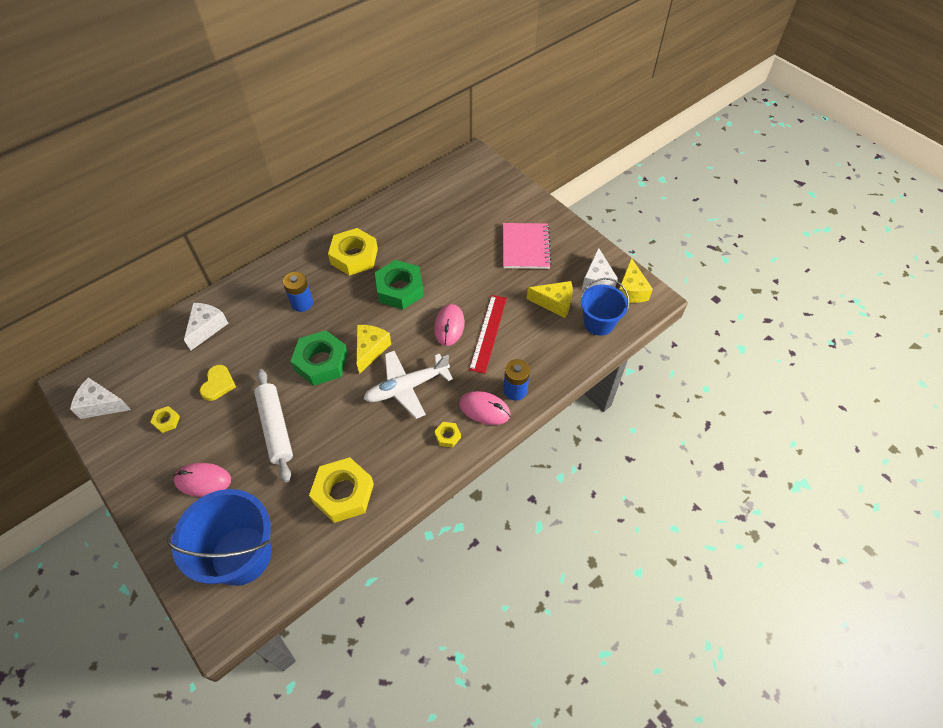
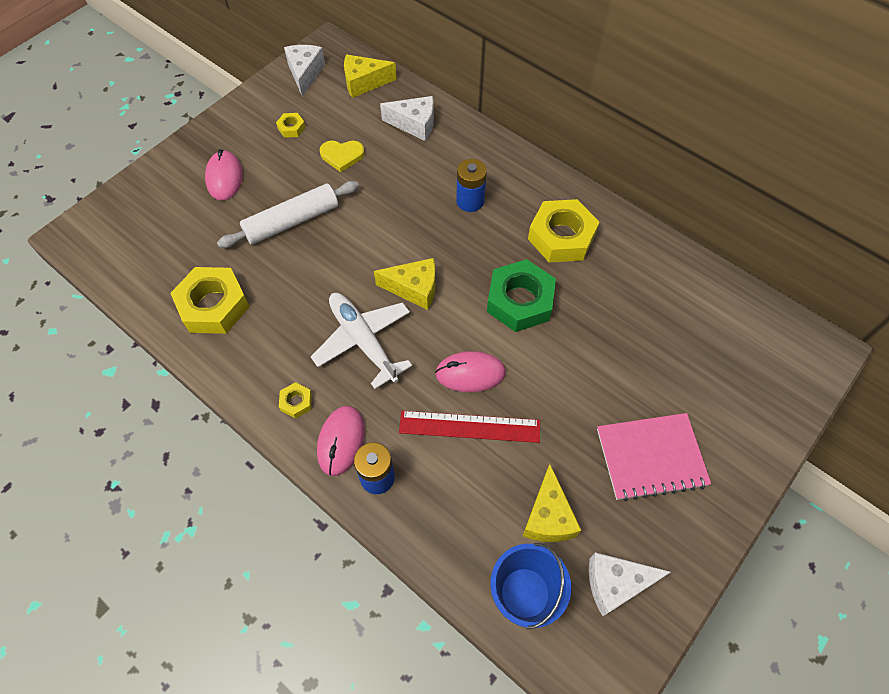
camera: 80 degrees right, 5 degrees up
(241, 555) = (143, 232): blue bucket -> none
(321, 362) = (386, 242): green nut -> none
(630, 290) = (609, 646): yellow cheese -> yellow cheese (364, 83)

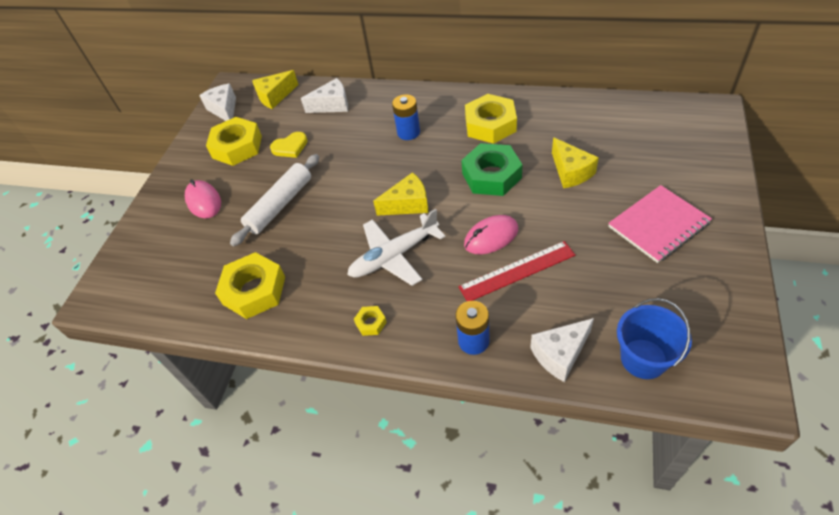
camera: 20 degrees left, 10 degrees down
(291, 128) = (237, 147): yellow nut -> yellow nut, size x2.23
(341, 441) = (426, 331): pink mouse -> none
(363, 341) = (394, 256): white plane -> white plane turned 60 degrees counterclockwise
(548, 516) = (619, 299): yellow cheese -> yellow cheese (571, 172)
(616, 584) = (701, 316): white cheese -> white cheese (560, 354)

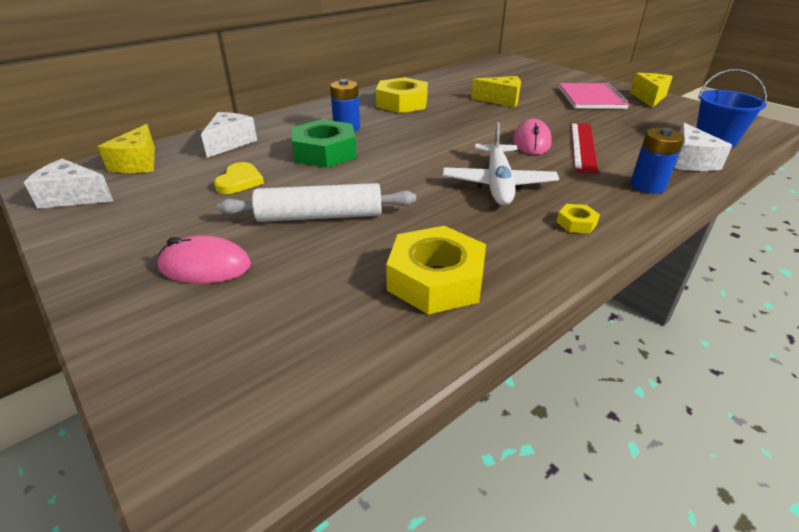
camera: 60 degrees left, 15 degrees down
(237, 147) = (161, 210): yellow nut -> none
(280, 205) = (320, 216): white rolling pin -> white rolling pin turned 75 degrees counterclockwise
(408, 204) = (438, 157): yellow cheese -> yellow cheese (649, 98)
(491, 175) = (460, 120): green nut -> green nut (325, 152)

